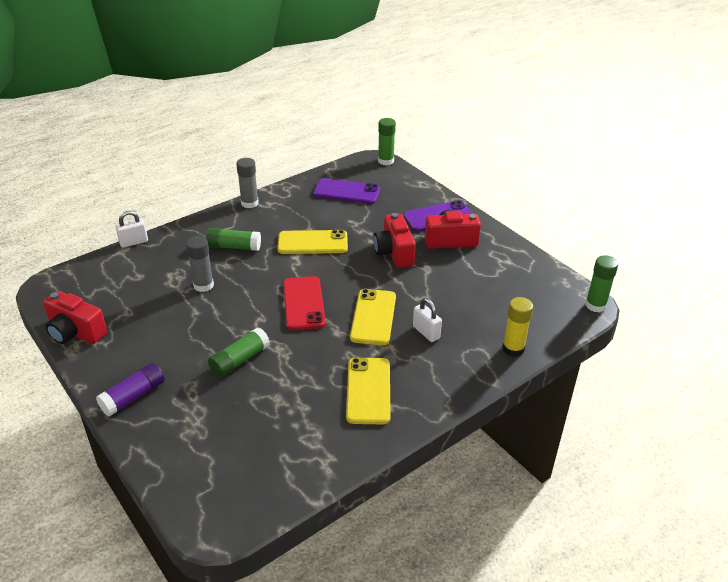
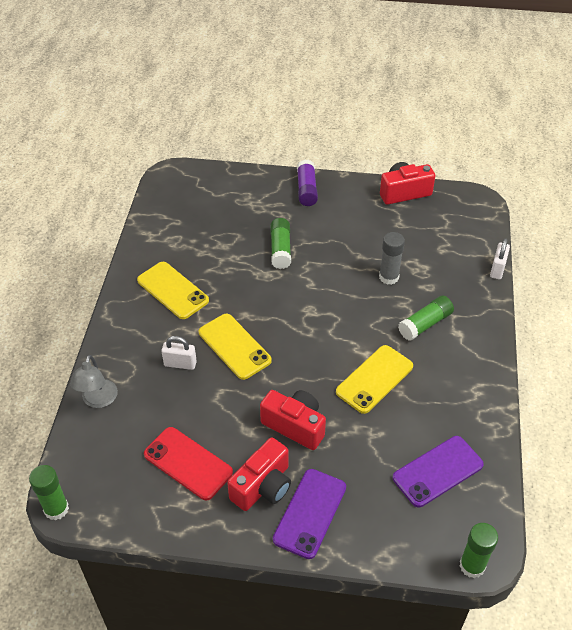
camera: 135 degrees right, 10 degrees up
(249, 203) = (491, 378): grey glue stick -> none
(303, 303) = (299, 318): red phone -> red phone (188, 463)
(513, 349) = (98, 400): yellow glue stick -> grey lamp

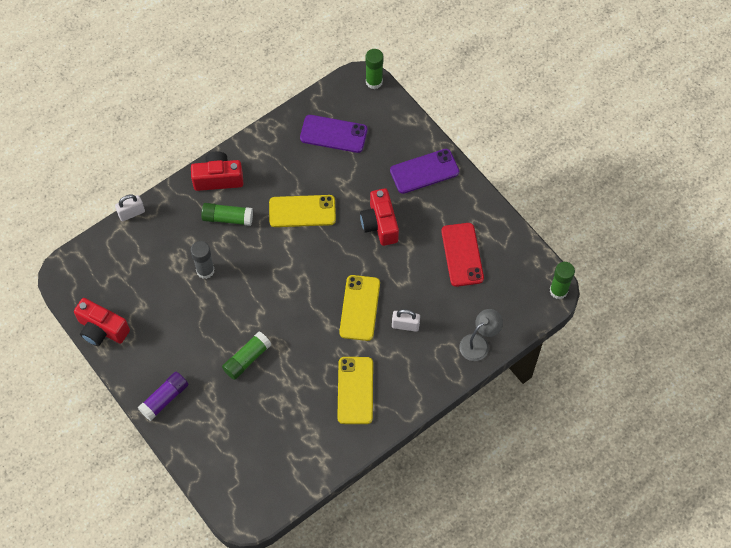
camera: 135 degrees left, 15 degrees up
(180, 364) = (405, 325): white padlock -> white padlock turned 45 degrees counterclockwise
(263, 486) = (434, 206): red camera -> red camera (218, 178)

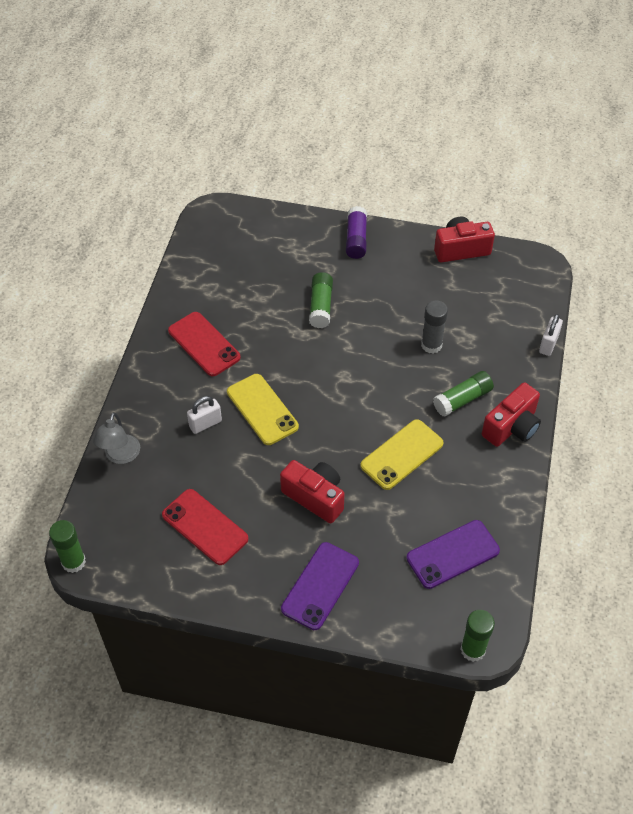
camera: 140 degrees right, 10 degrees down
(355, 390) = (204, 344): yellow phone -> red phone

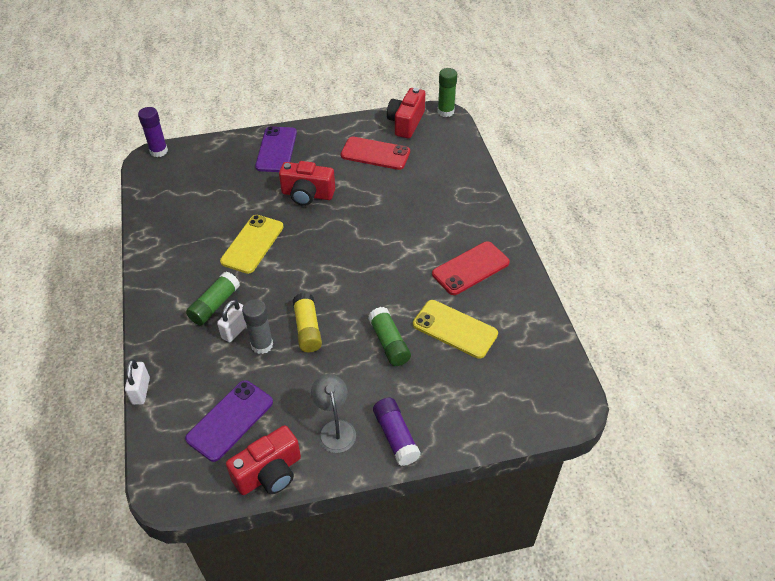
camera: 155 degrees right, 5 degrees down
(120, 456) = (467, 171): grey lamp -> grey lamp (335, 429)
(204, 344) = (470, 268): red phone -> red phone turned 60 degrees counterclockwise
(205, 424) = (422, 211): white padlock -> white padlock (235, 330)
(262, 409) = (385, 237): yellow phone -> yellow phone (455, 329)
(385, 344) = (307, 329): none -> yellow glue stick
(453, 554) = (188, 195): purple phone -> purple phone (230, 420)
(473, 649) = (159, 151): green glue stick -> purple glue stick
(512, 427) = (162, 297): red camera -> red camera (406, 123)

